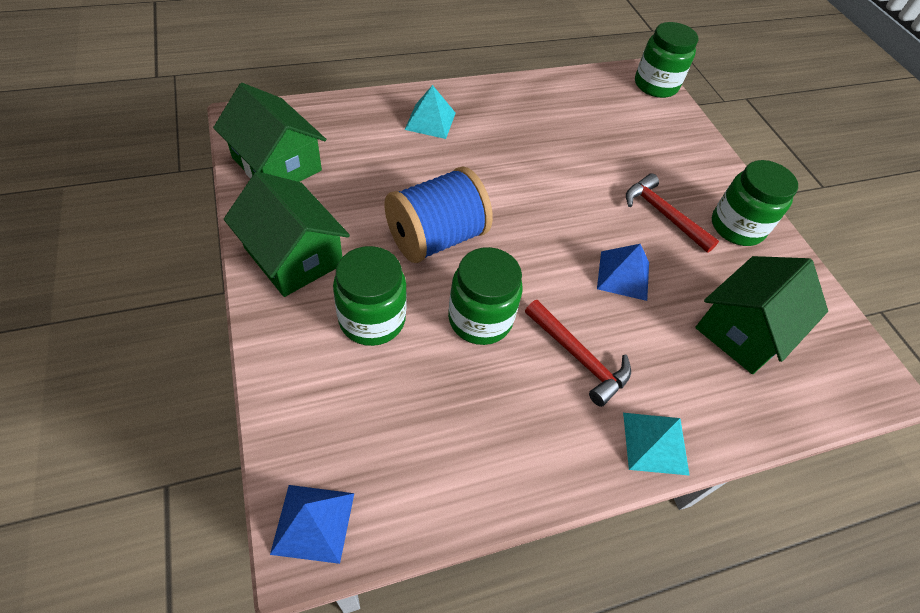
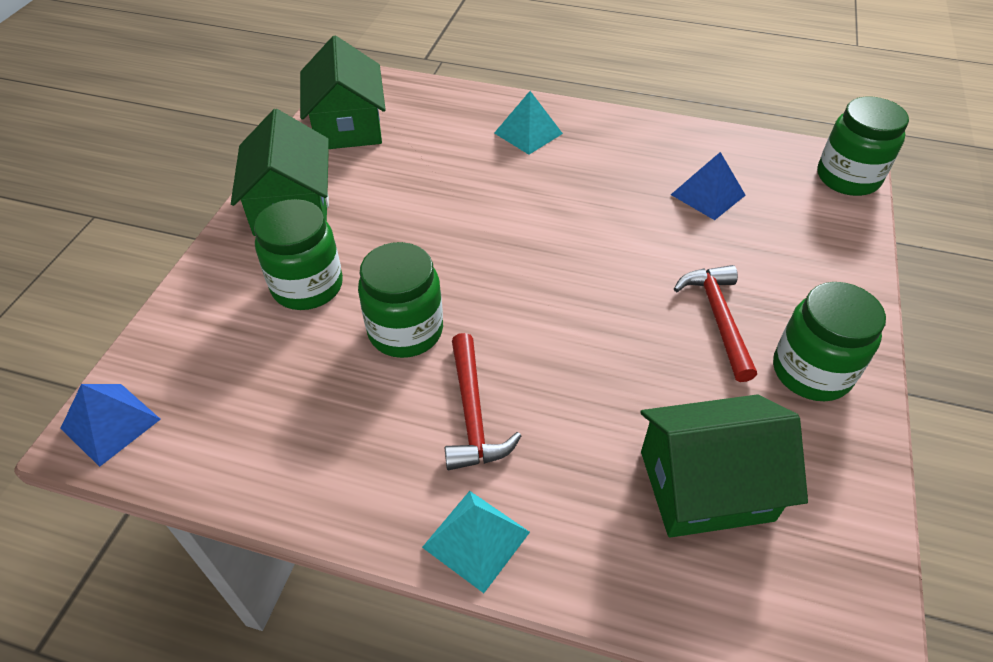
camera: 40 degrees right, 5 degrees down
(436, 238) = (432, 241): blue spool -> none
(623, 275) = (603, 359): blue pyramid -> blue pyramid (708, 194)

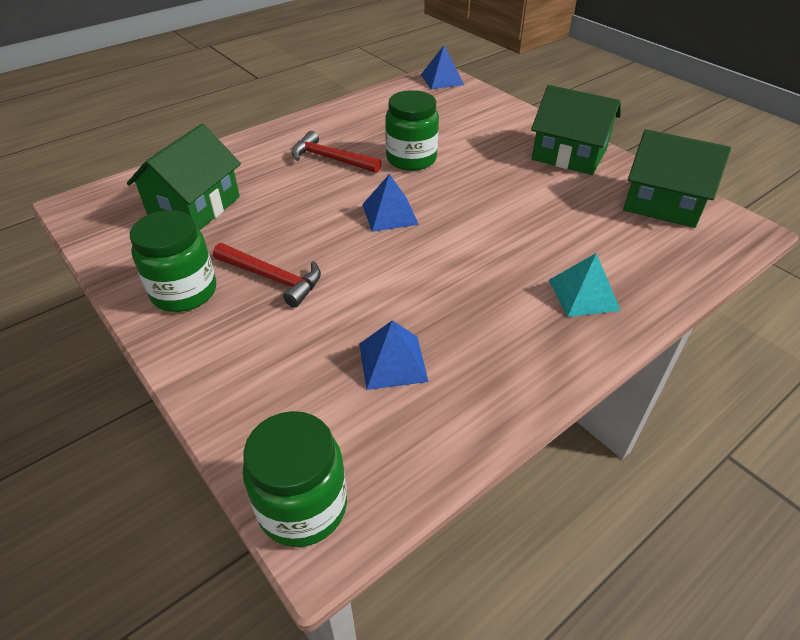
camera: 125 degrees right, 5 degrees down
(307, 286) = (482, 141): green jar -> none
(476, 539) = (269, 137): turquoise pyramid -> none
(535, 290) = (390, 214): none -> blue pyramid

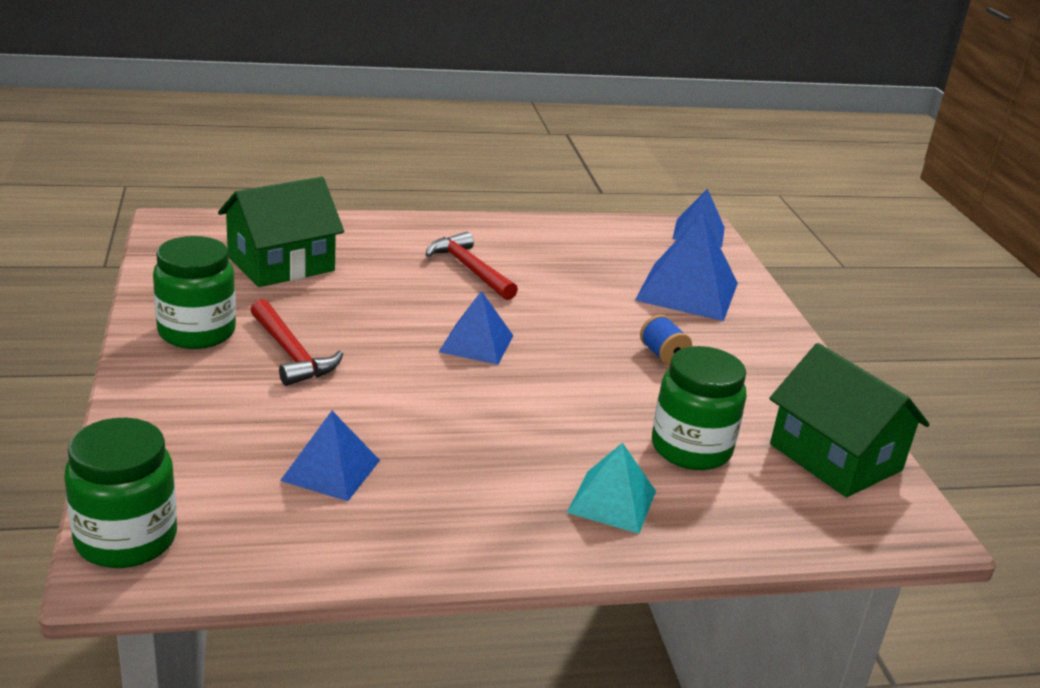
camera: 25 degrees right, 15 degrees down
(411, 159) = (563, 300): green jar -> green jar (691, 449)
(476, 123) = (687, 291): none -> blue pyramid
(506, 174) = (663, 355): none -> blue spool
(569, 154) = (771, 364): green house -> none

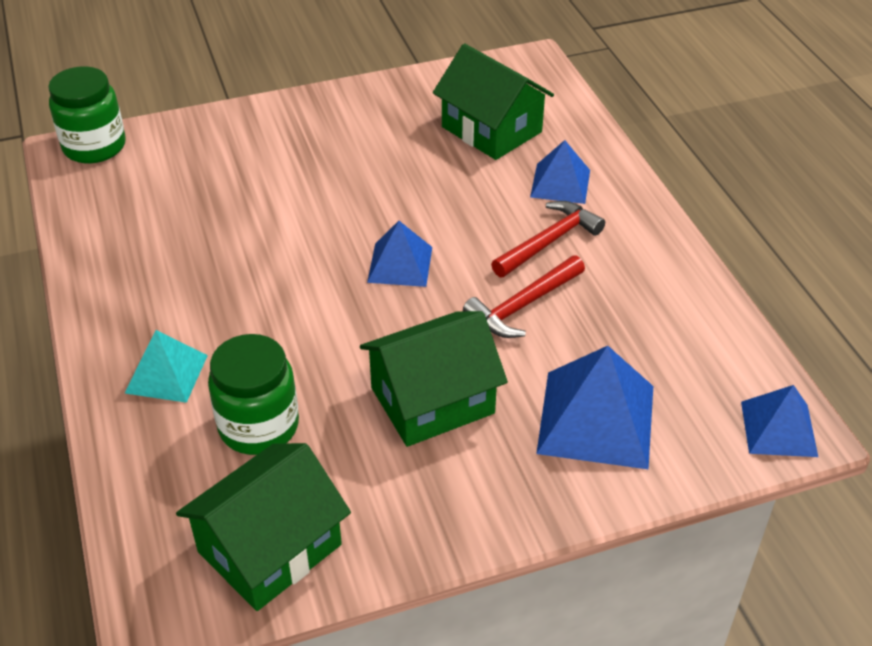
camera: 85 degrees right, 15 degrees up
(197, 332) = (354, 114): green jar -> none
(291, 353) = (340, 165): red hammer -> red hammer (523, 305)
(330, 470) = (183, 214): blue pyramid -> blue pyramid (560, 183)
(663, 355) = (432, 400): blue spool -> green house

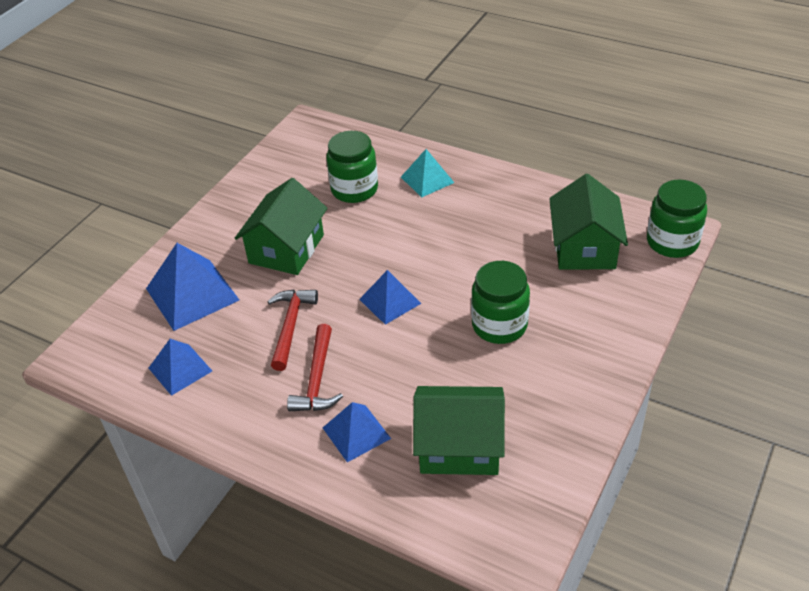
camera: 140 degrees right, 0 degrees up
(270, 548) = (290, 160): green house -> green house (584, 247)
(339, 182) = (499, 325): none -> green jar
(778, 429) = (84, 353): blue pyramid -> blue pyramid (180, 369)

